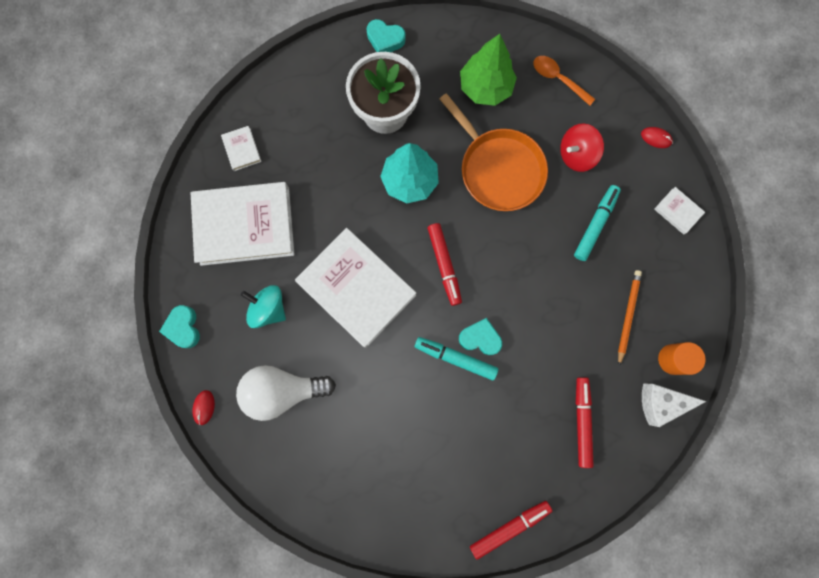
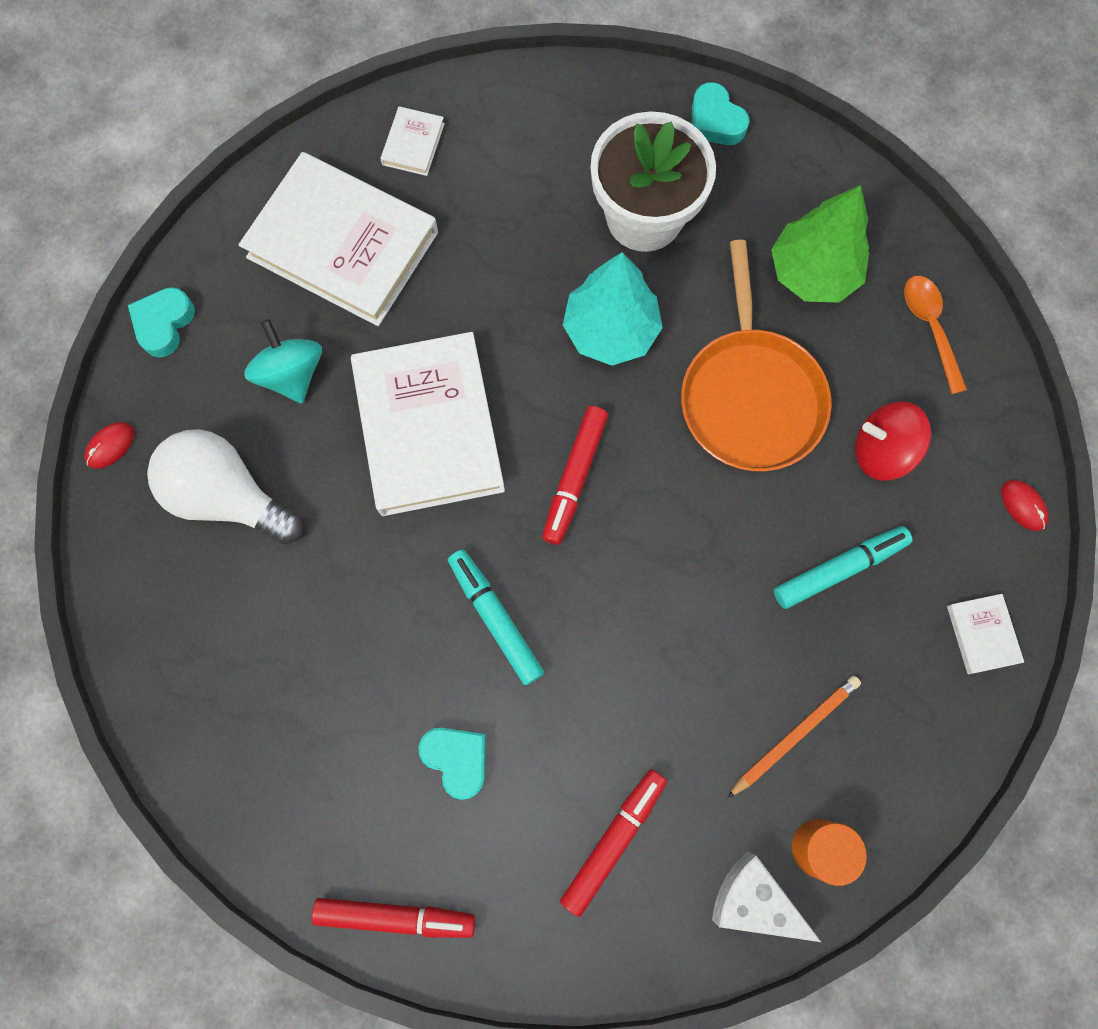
camera: 35 degrees right, 5 degrees down
(480, 338) = (551, 614): turquoise heart -> turquoise heart (457, 759)

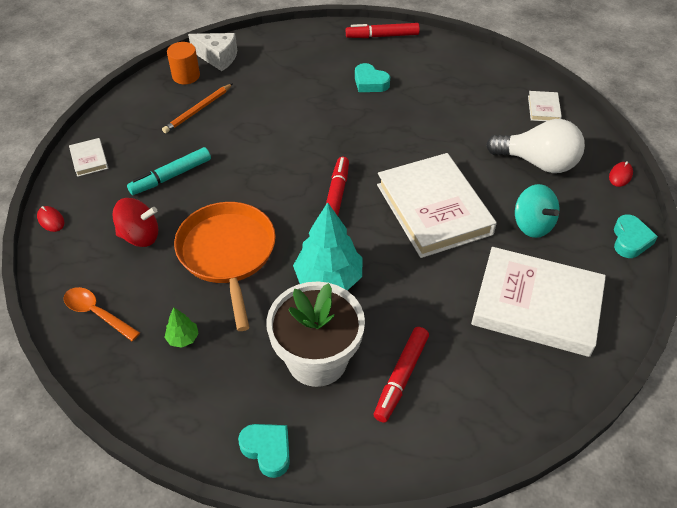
camera: 170 degrees right, 25 degrees down
(413, 144) = (516, 388): white book -> white book (543, 108)
(495, 618) = (366, 133): turquoise marker -> none
(613, 840) = (287, 67): red marker -> red marker (401, 377)
(812, 273) = (183, 338): green tree -> green tree, size x0.46
(930, 328) = (96, 313): orange spoon -> orange spoon turned 150 degrees clockwise

